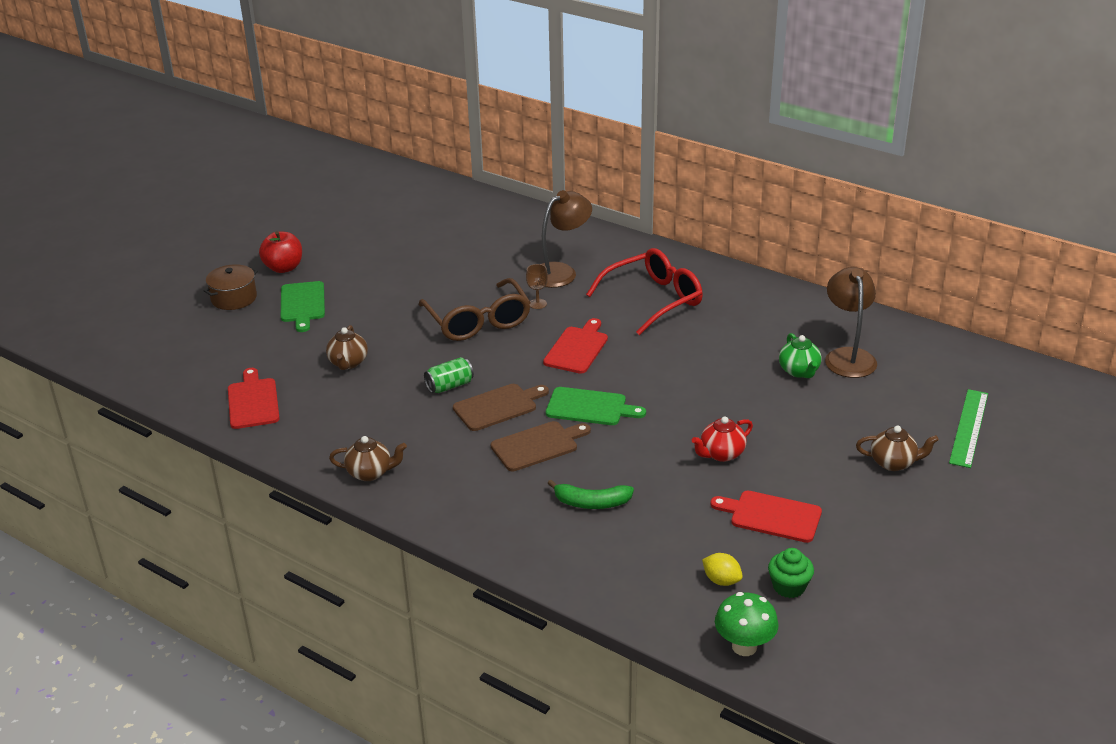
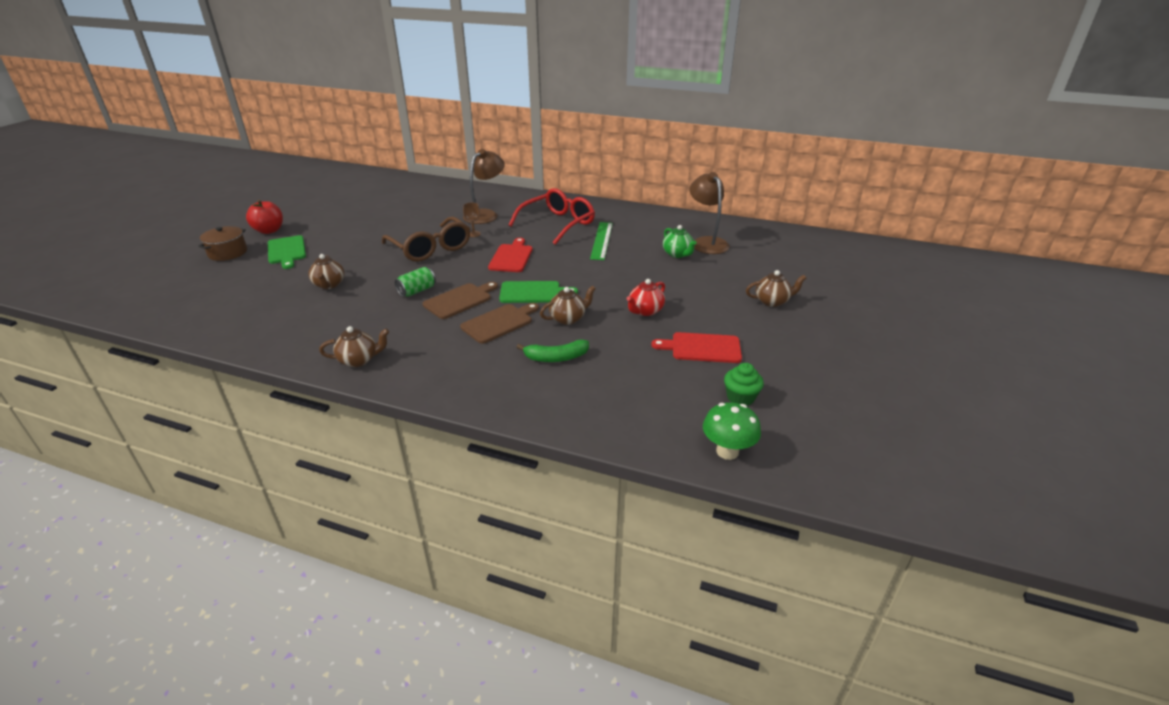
camera: 15 degrees left, 0 degrees up
(253, 401) = (247, 320): red cutting board -> none
(622, 451) = (568, 319): none -> brown teapot
(721, 580) = (684, 401): yellow lemon -> none
(968, 427) = (810, 274): green ruler -> green ruler (601, 240)

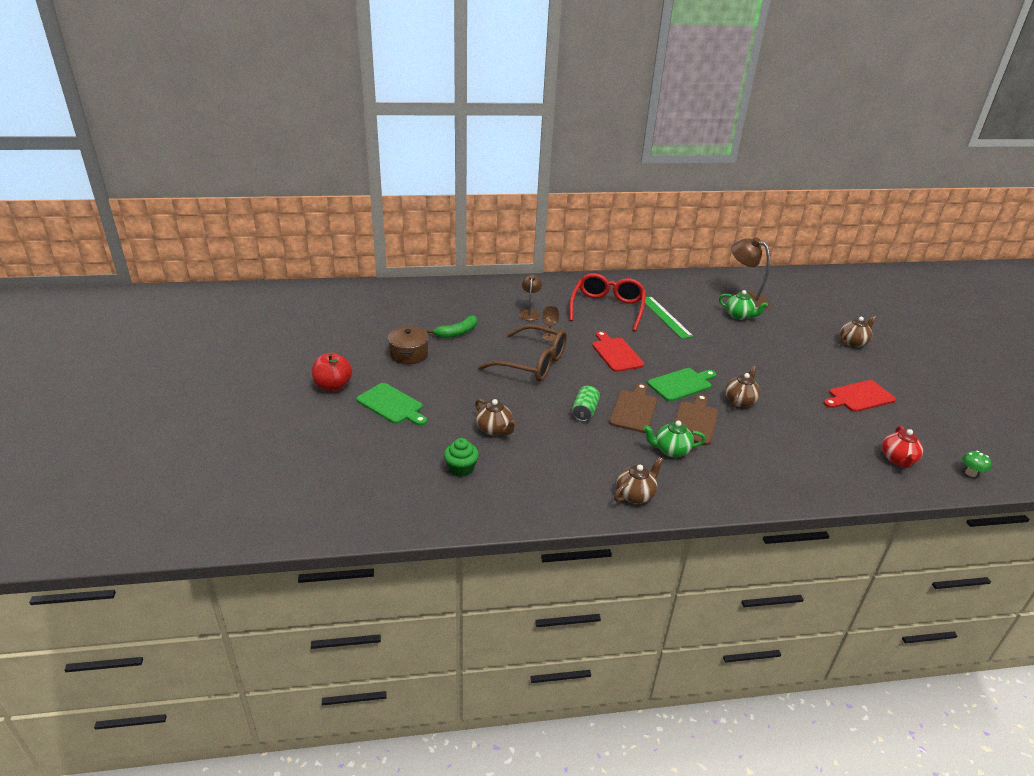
camera: 30 degrees left, 0 degrees up
(228, 253) = (328, 425): brown pot -> brown pot (409, 354)
(442, 338) = (671, 450): none -> green teapot
(485, 214) = (529, 313): brown lamp -> brown lamp, size x0.60
(556, 357) = (778, 439): green banana -> green banana (457, 333)
(645, 311) = (783, 376): red teapot -> red teapot (897, 459)
(727, 451) = (970, 473): green mushroom -> green mushroom, size x0.58
(740, 397) = (929, 429): green cupcake -> green cupcake (461, 468)

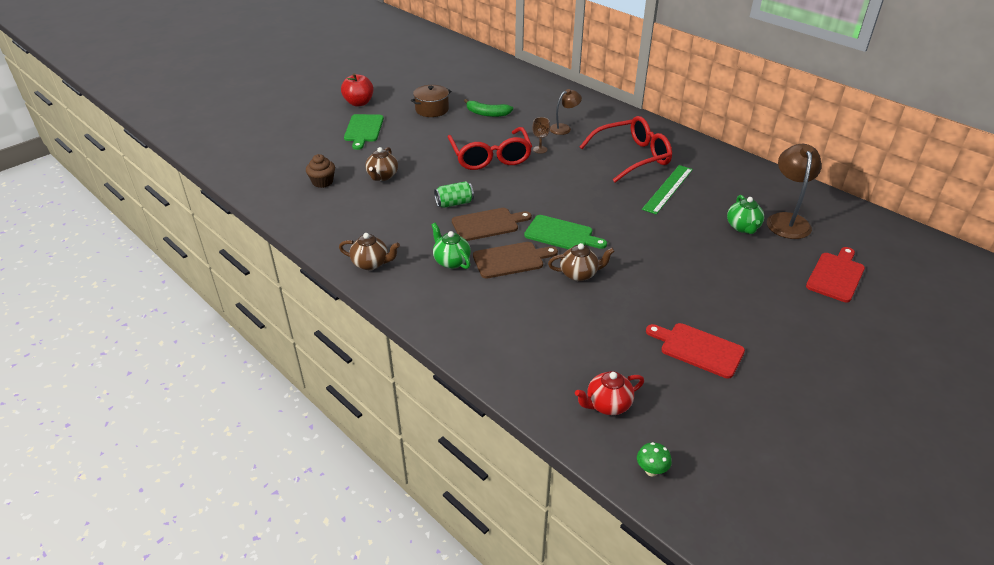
camera: 55 degrees right, 5 degrees up
(461, 468) = (322, 182): green cupcake -> brown cupcake
(531, 363) = (490, 157): brown glasses -> red glasses
(616, 353) = (562, 187): red cutting board -> red cutting board (836, 275)
(853, 342) = (816, 317): brown teapot -> none

